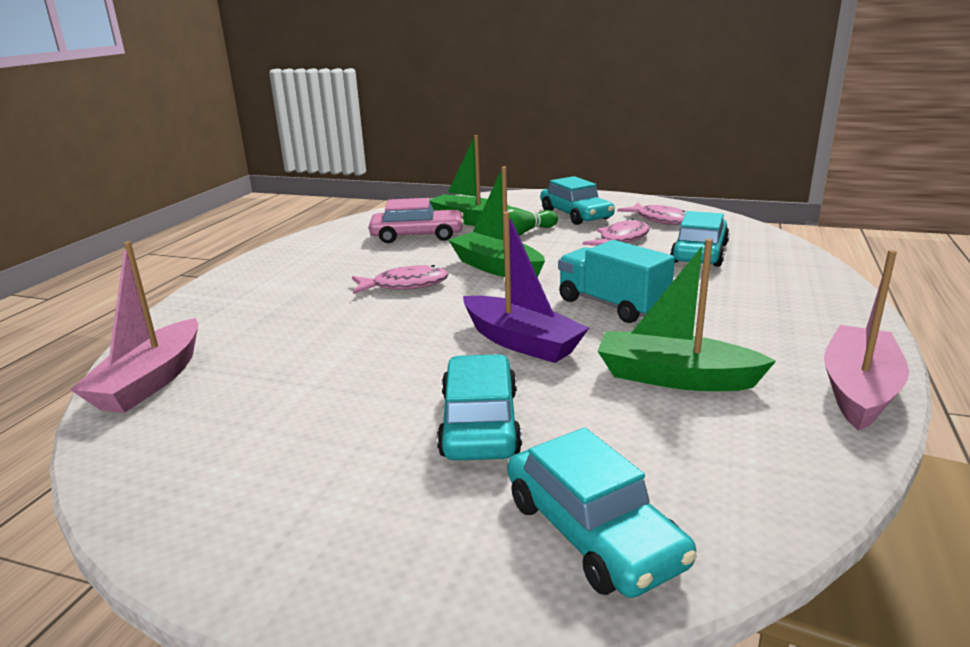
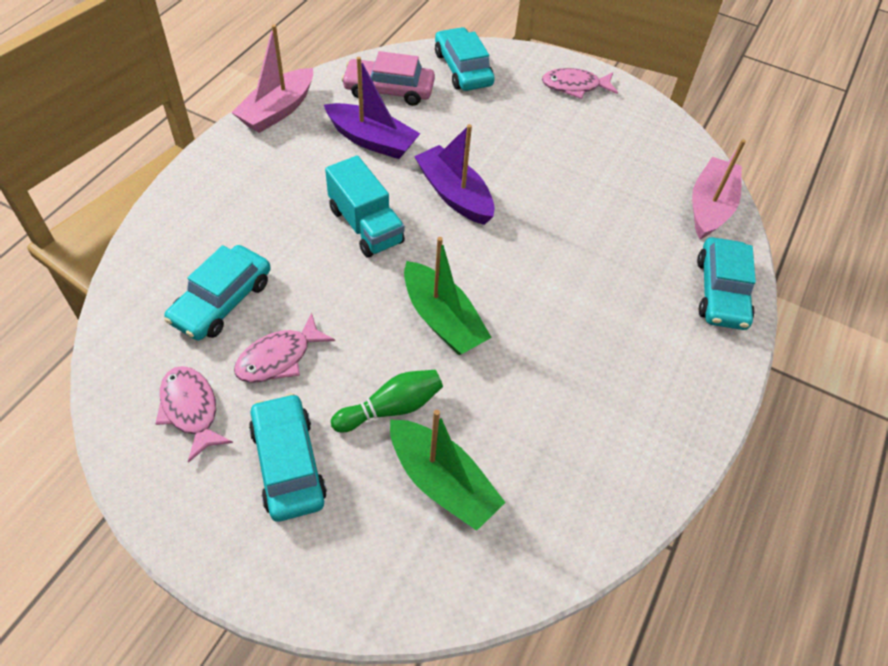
camera: 175 degrees left, 30 degrees up
(405, 285) = (538, 303): pink fish -> pink fish (574, 86)
(417, 236) = (521, 440): pink car -> pink car (389, 90)
(480, 423) = (498, 130): turquoise car -> turquoise car (721, 292)
(675, 377) = (372, 140): green boat -> purple boat

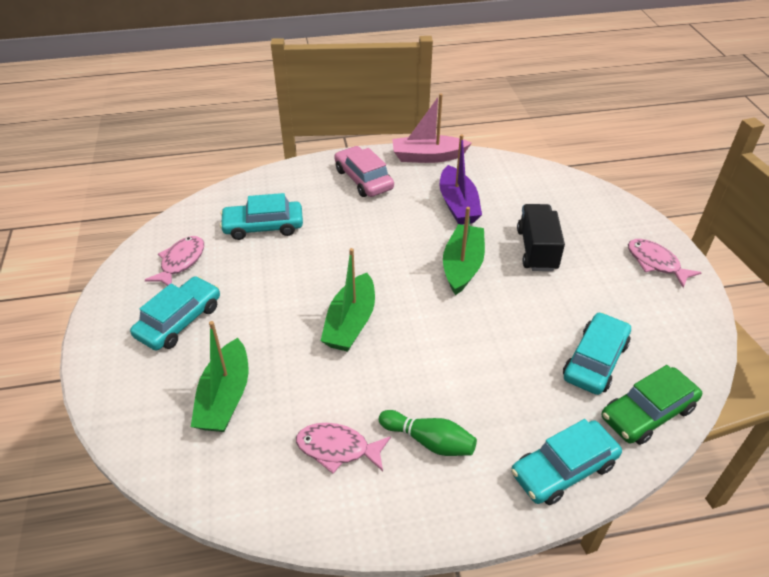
camera: 55 degrees right, 10 degrees down
(279, 358) = (247, 272): pink fish -> pink fish (337, 449)
(365, 226) = (385, 245): turquoise truck -> none
(389, 90) = (511, 185): pink car -> pink car (363, 179)
(391, 408) = (258, 340): green bowling pin -> green bowling pin (429, 441)
(454, 194) = (462, 266): purple boat -> green boat
(463, 69) = (582, 202): turquoise car -> turquoise car (595, 361)
(487, 136) = (537, 250): none -> black truck
(710, 207) = (647, 412): pink boat -> green car

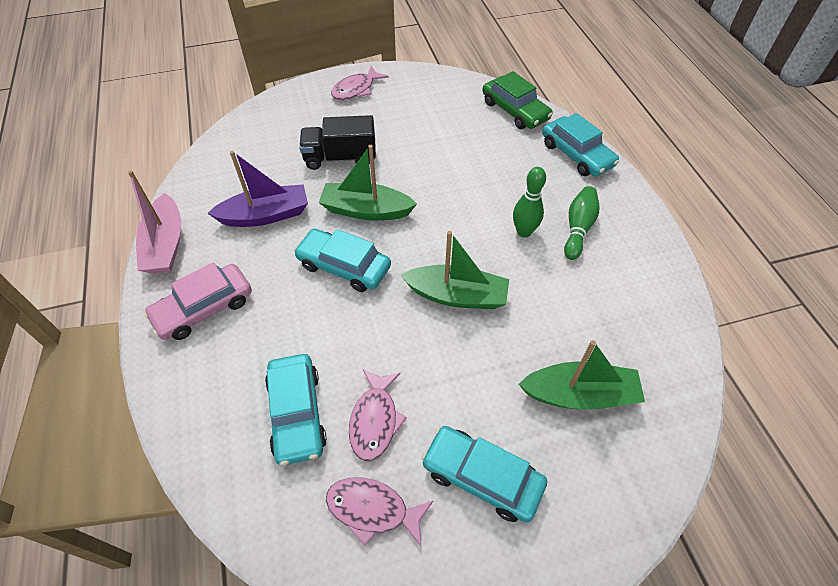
camera: 95 degrees left, 10 degrees up
(337, 449) = (606, 289): pink fish -> pink fish (375, 420)
(427, 387) = (524, 232): none -> green bowling pin
(595, 361) = (471, 131): turquoise car -> turquoise car (344, 266)

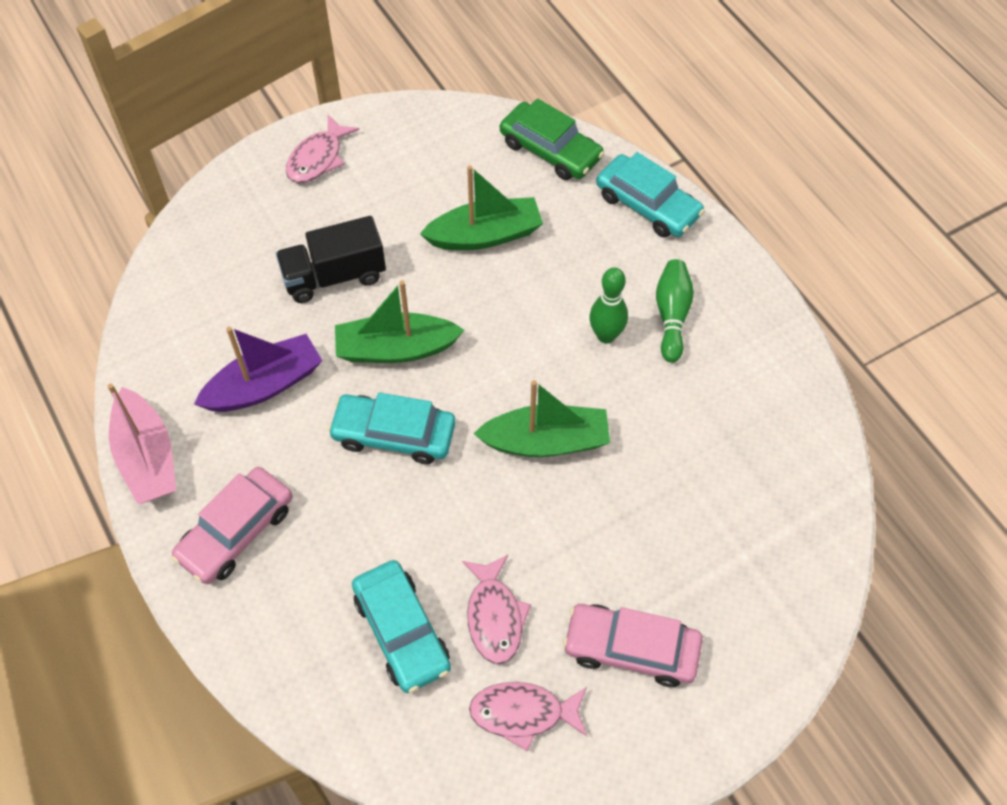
camera: 15 degrees left, 5 degrees up
(482, 477) = (631, 649): turquoise car -> pink car
(579, 394) = (716, 530): green boat -> green boat (485, 235)

